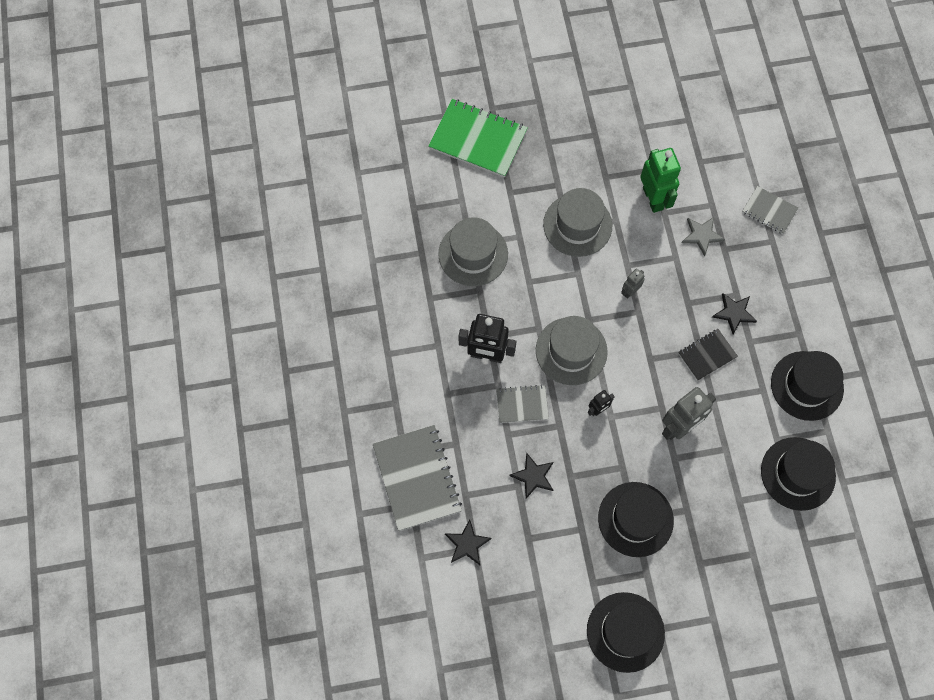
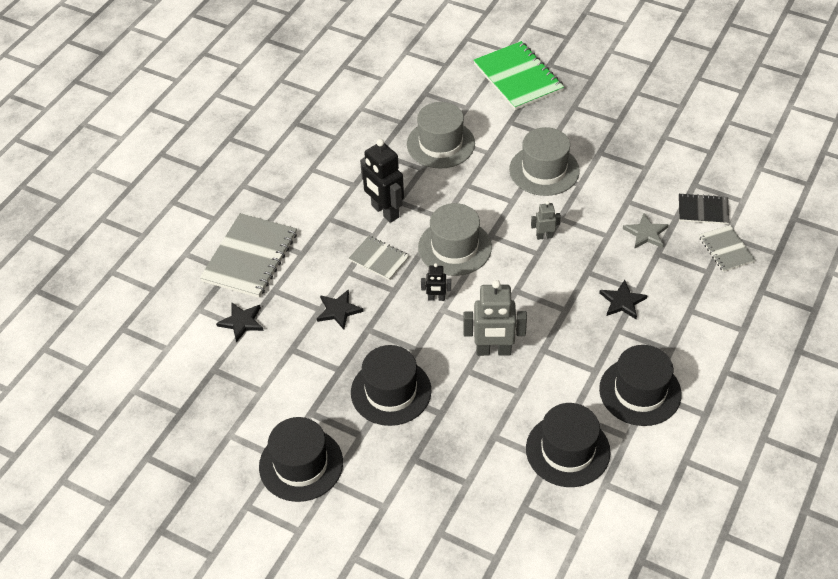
camera: 40 degrees right, 20 degrees down
(653, 198) = (627, 187): green robot -> none
(707, 355) = (568, 316): black notebook -> black notebook (703, 210)

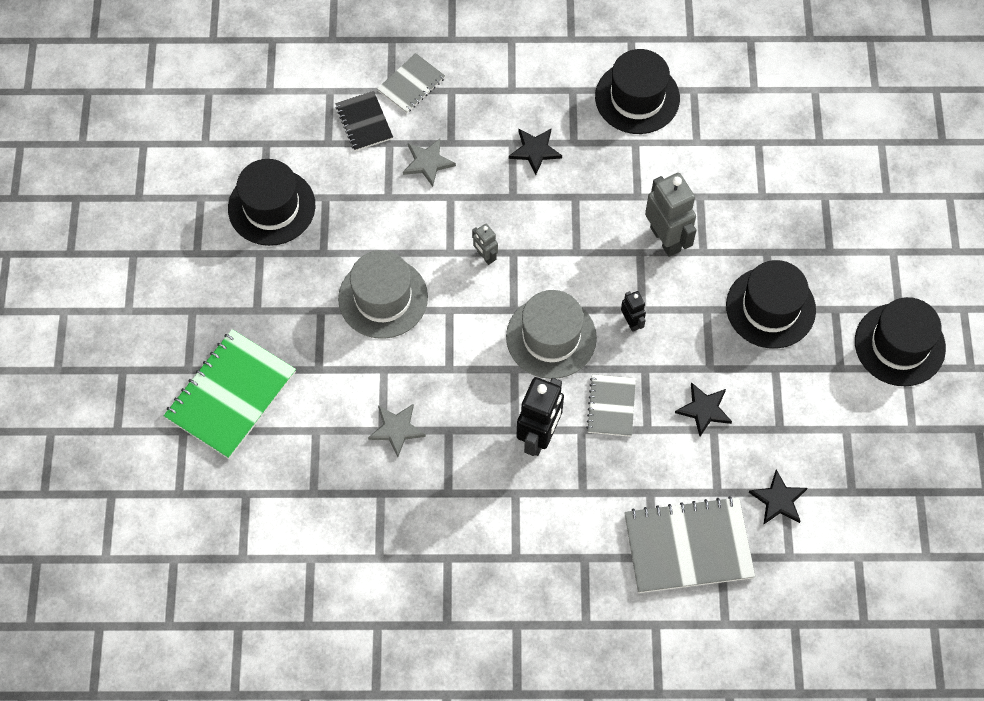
camera: 120 degrees left, 15 degrees up
(440, 144) = (396, 429): grey hat -> grey star
(567, 450) = (739, 131): black hat -> black hat (271, 207)

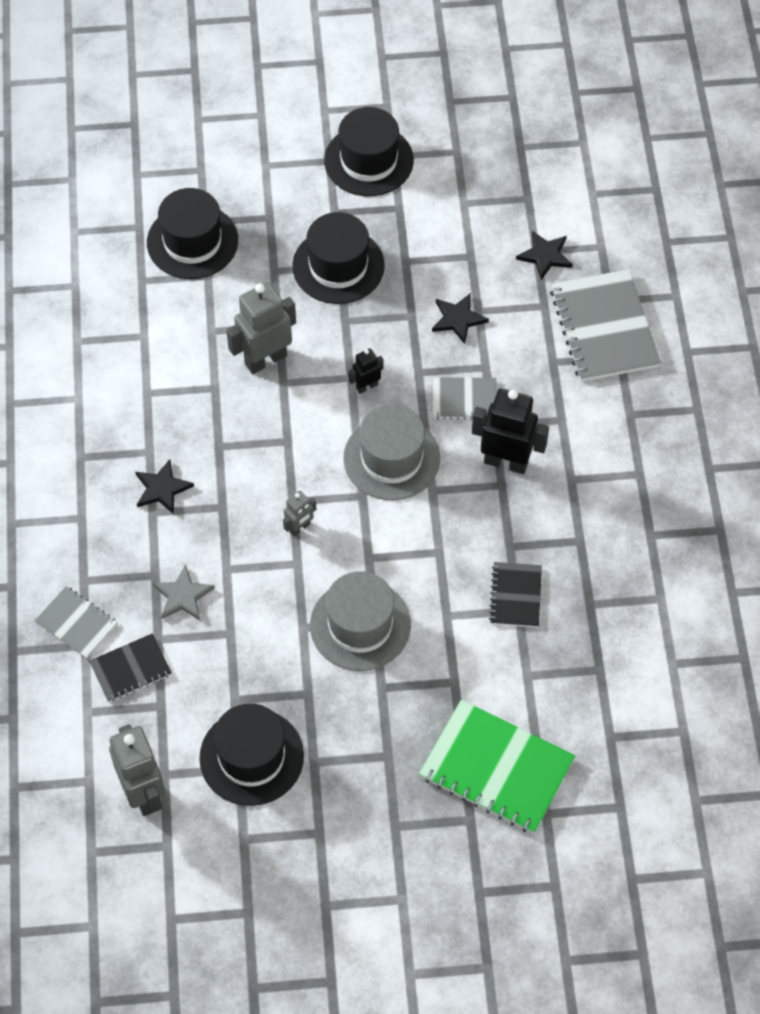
camera: 95 degrees left, 5 degrees down
(252, 128) = (144, 793): none -> grey robot
(396, 429) = (515, 596): grey star -> black notebook
(637, 97) = (89, 393): black hat -> black hat (192, 241)

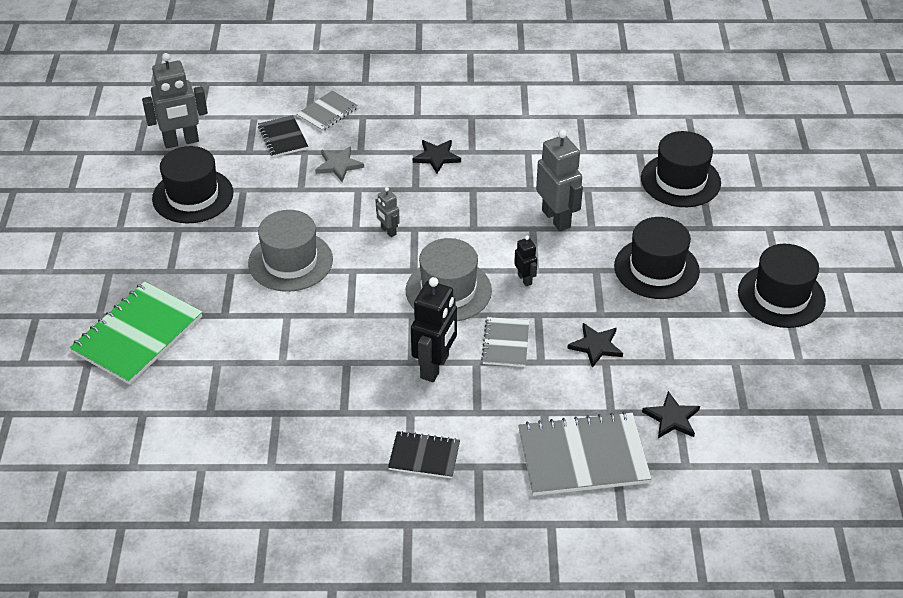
camera: 95 degrees right, 15 degrees down
(515, 596) = (296, 361): black notebook -> black notebook (424, 456)

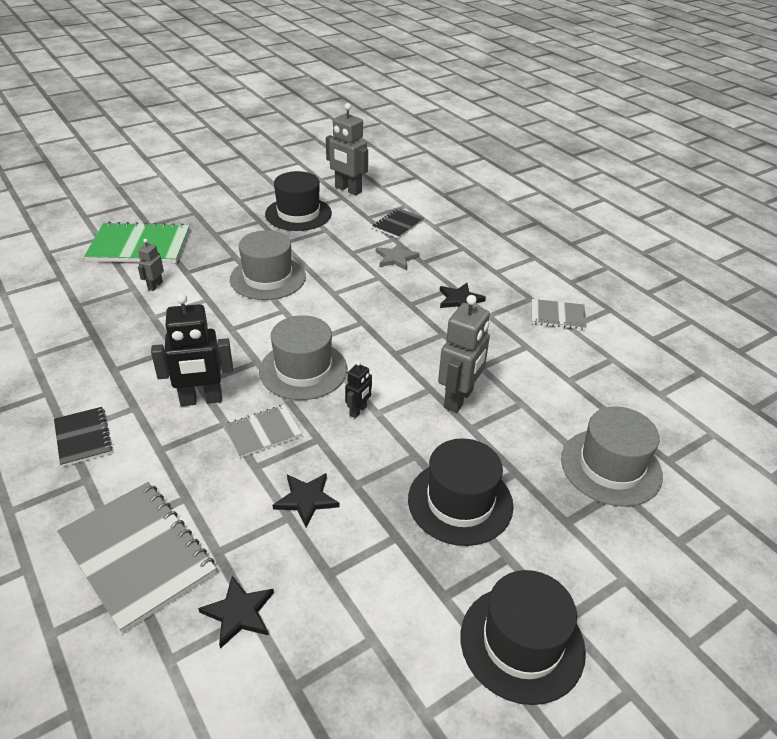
camera: 55 degrees right, 5 degrees down
(327, 112) = (448, 231): grey notebook -> grey notebook (557, 316)
(388, 231) = (346, 310): grey robot -> grey robot (155, 286)
(680, 180) = (611, 467): black hat -> grey hat

